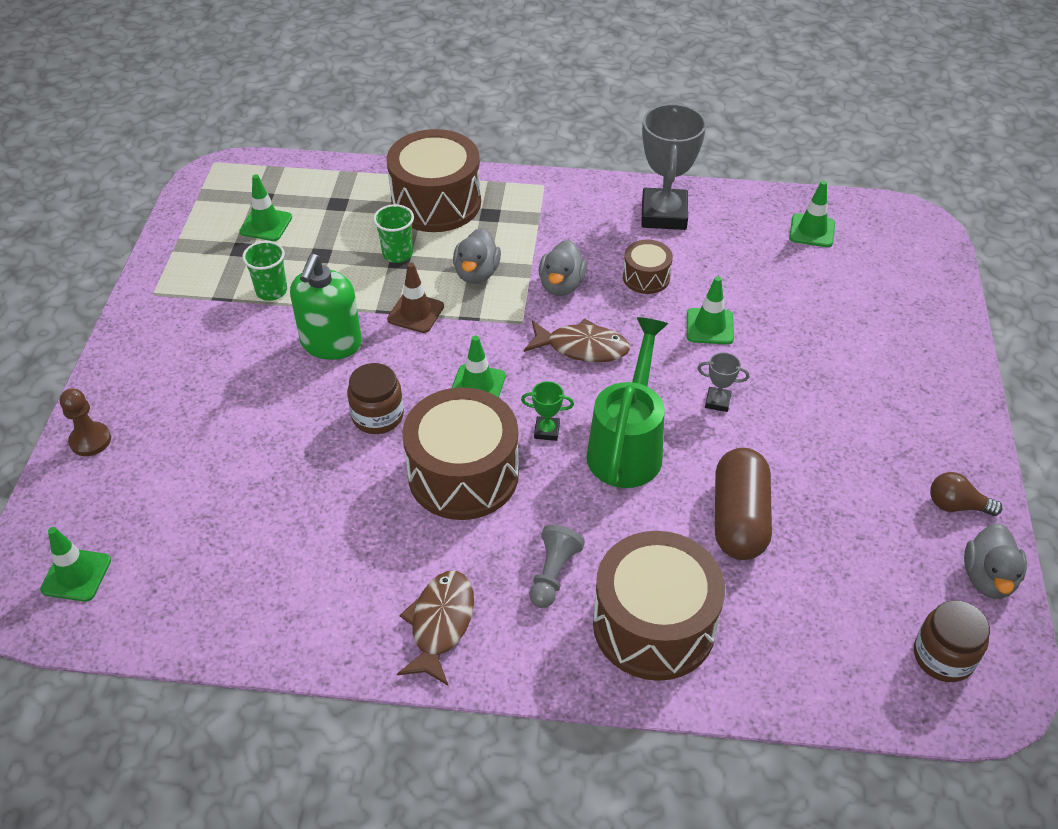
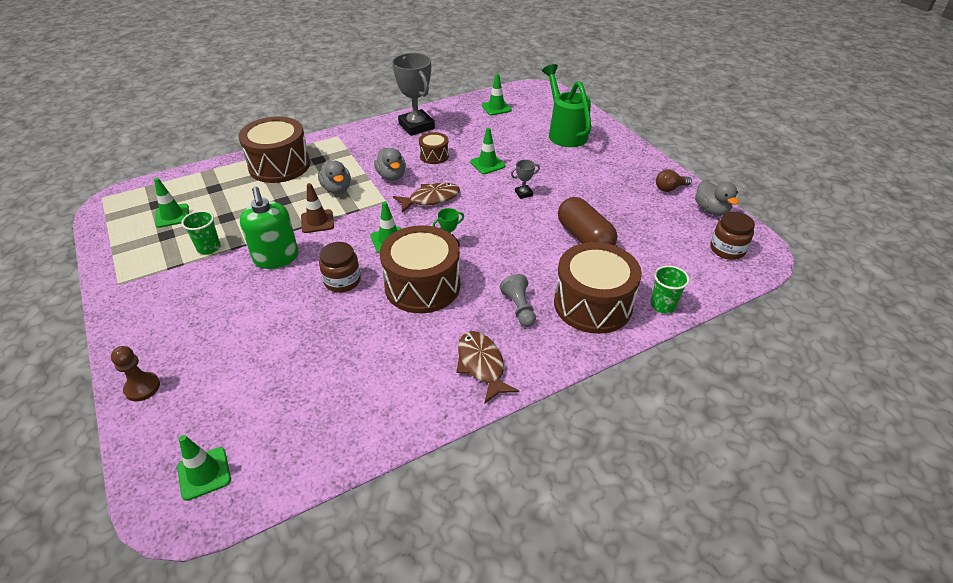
camera: 35 degrees left, 5 degrees down
(397, 254) = (278, 198): green cup -> green cup (663, 305)
(628, 445) = (498, 231): green watering can -> green watering can (564, 132)

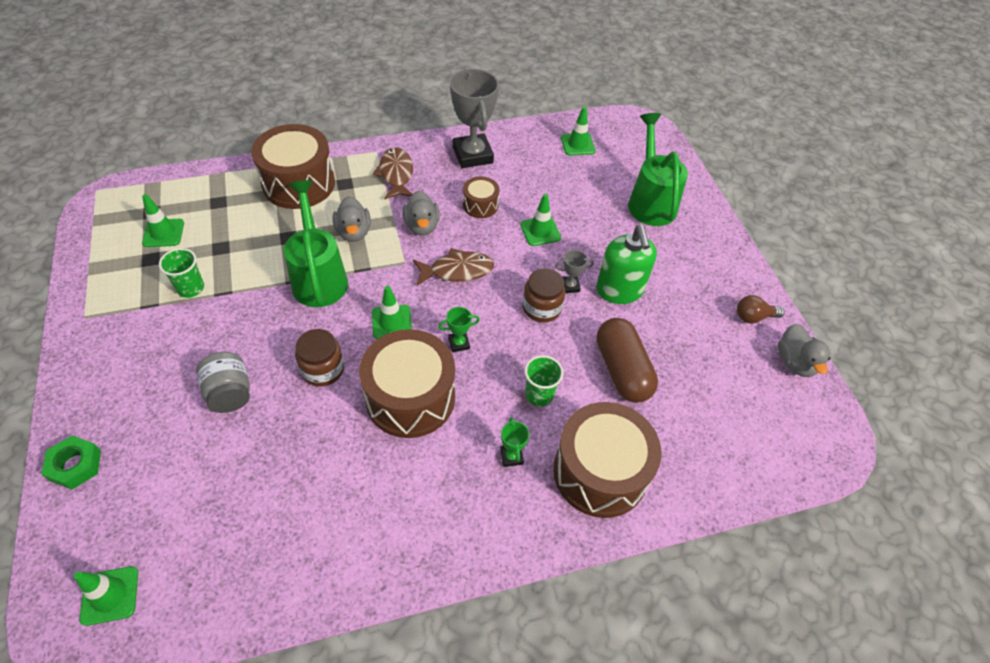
camera: 10 degrees right, 10 degrees up
(142, 387) = (75, 465): brown pawn -> green nut
(267, 311) = (230, 393): none -> grey jar
(276, 258) = (259, 319): green soap dispenser -> green soap dispenser (619, 290)
(317, 221) = (319, 276): brown traffic cone -> green watering can
(481, 365) = (444, 528): brown fish -> brown fish (396, 174)
(519, 308) = (511, 456): grey pawn -> green trophy
(663, 305) = (684, 494): green cup -> green cup (539, 395)
(727, 249) = (794, 428): brown jar -> brown jar (542, 308)

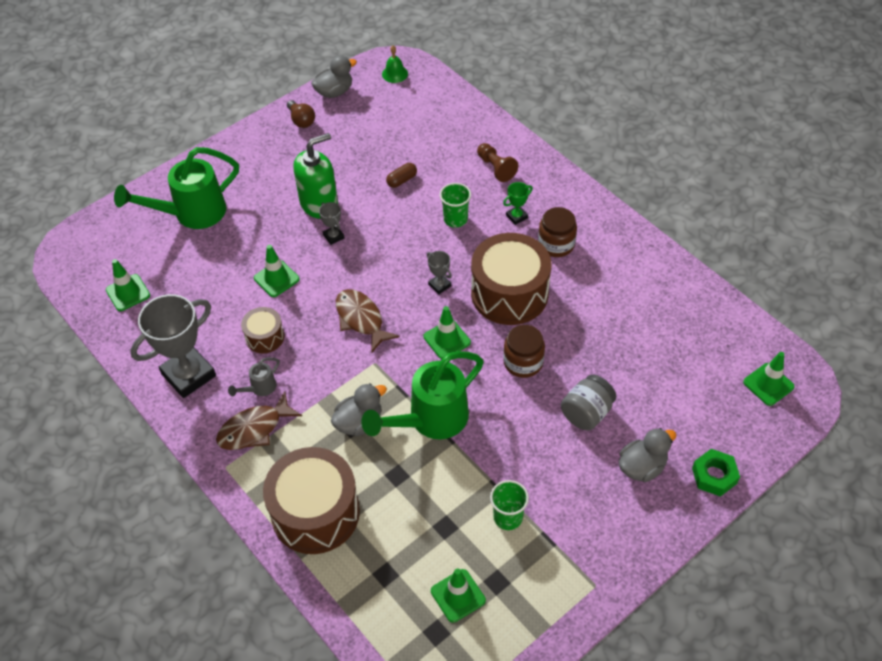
camera: 110 degrees left, 0 degrees up
(422, 226) = (319, 371): grey duck -> grey duck (642, 467)
(431, 187) = (259, 388): none -> grey watering can
(459, 343) = (439, 285): green trophy -> grey trophy
(542, 308) = (369, 246): brown jar -> brown jar (556, 244)
(600, 472) = (496, 168): brown drum -> brown pawn
(622, 370) = (402, 180): brown capsule -> brown capsule, size x0.45
(814, 436) = (395, 74): none -> green bell

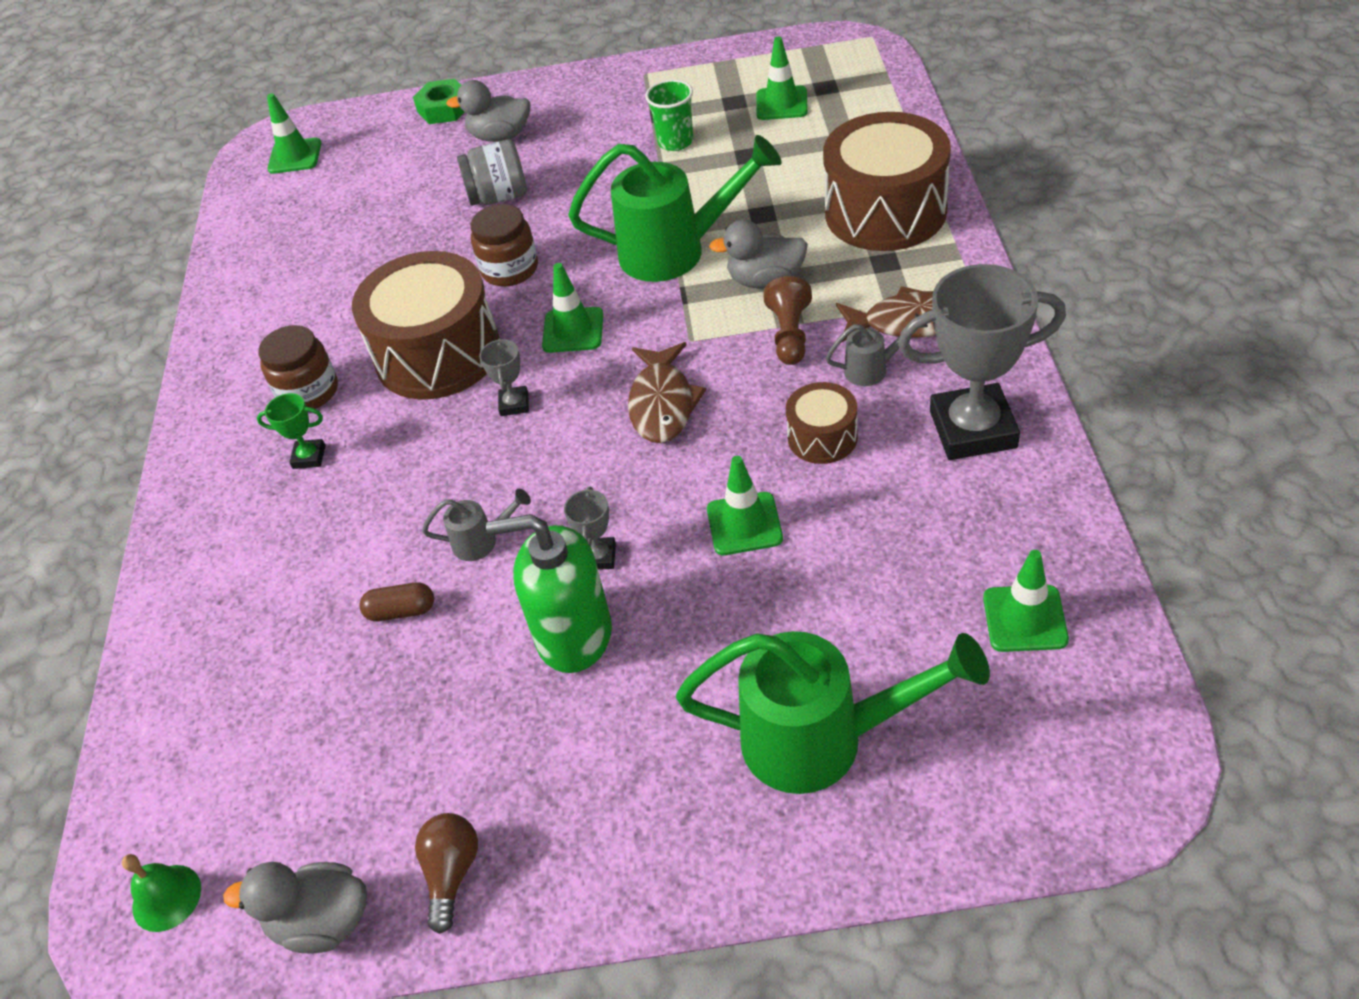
camera: 140 degrees left, 5 degrees down
(393, 219) = (483, 541): none -> grey watering can
(455, 219) = (393, 495): green cup -> none
(496, 168) = (244, 556): brown pawn -> brown pawn (790, 334)

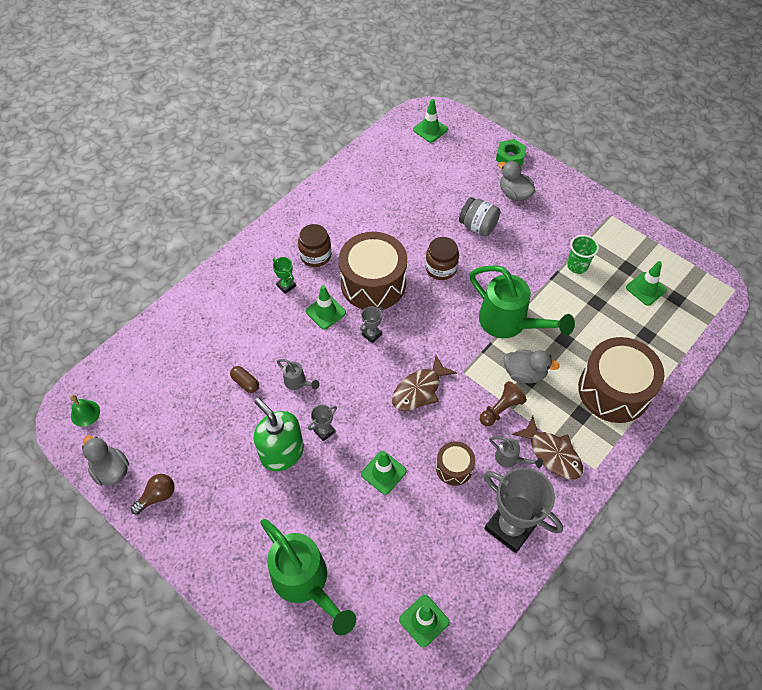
camera: 40 degrees right, 10 degrees up
(573, 330) = (429, 322): green traffic cone -> green traffic cone (325, 312)
(765, 280) = (524, 373): grey duck -> grey duck turned 150 degrees clockwise

